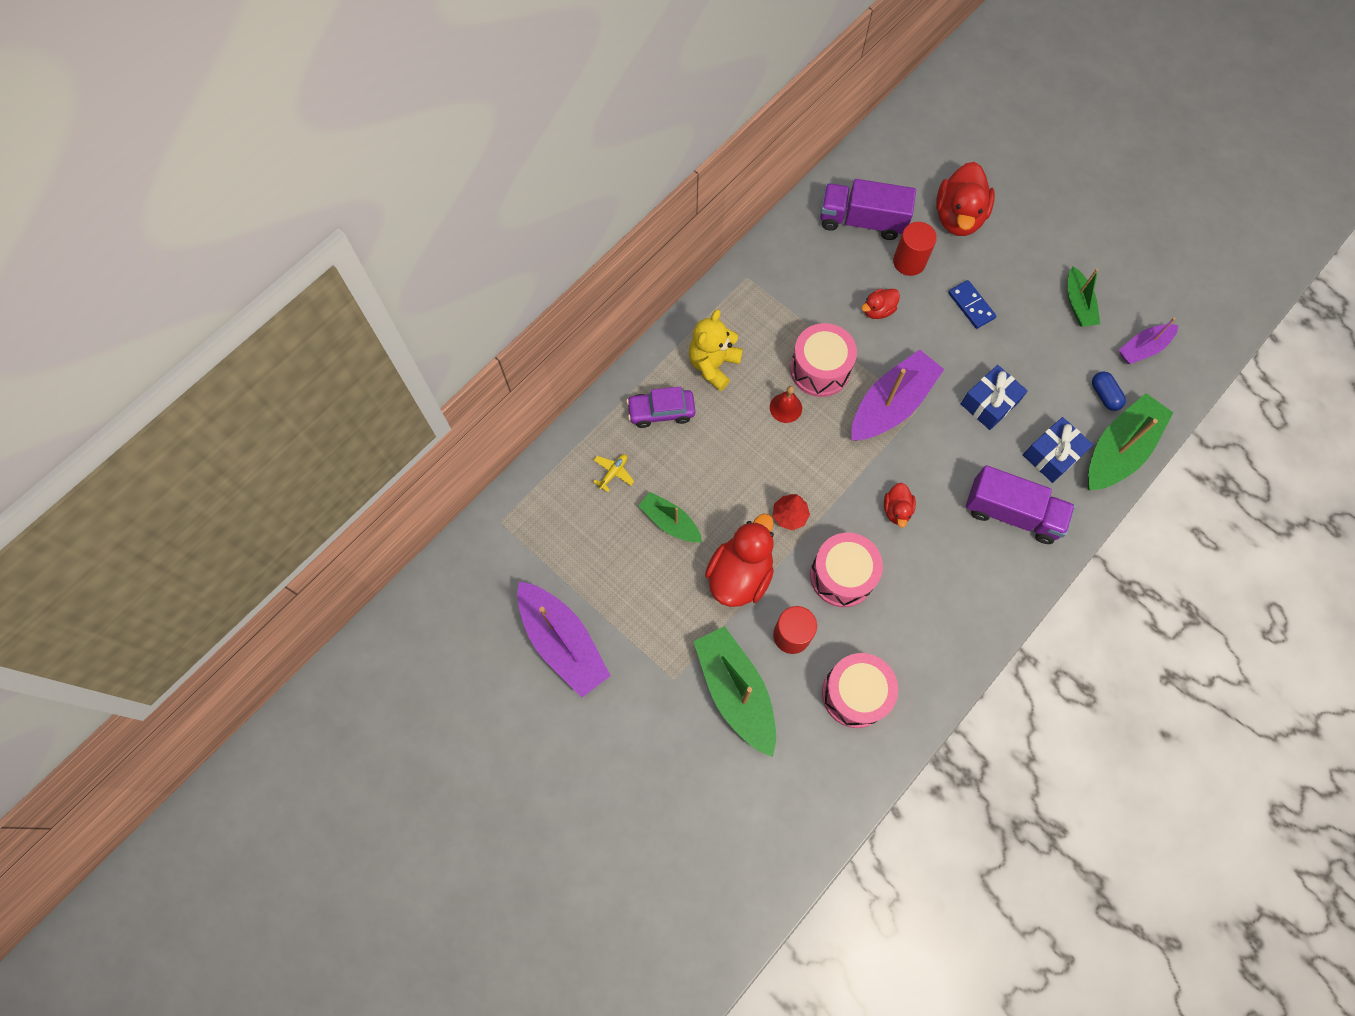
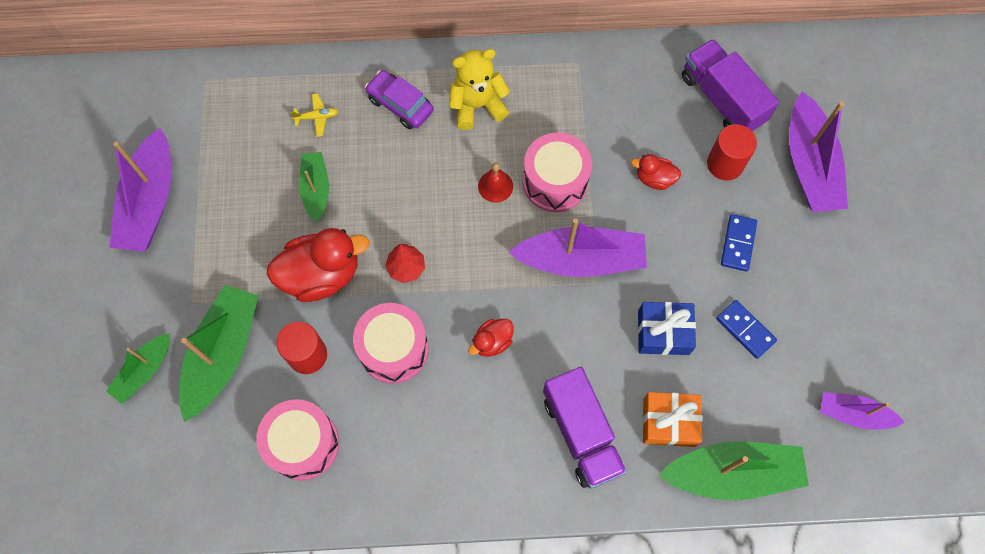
camera: 45 degrees right, 0 degrees up
(958, 217) = (809, 165): red duck -> purple boat
(1032, 355) = (745, 330): none -> blue domino
(1052, 455) = (669, 422): blue gift -> orange gift
(1078, 304) = (835, 325): green boat -> green boat (144, 371)
(1104, 395) = (772, 418): blue capsule -> none

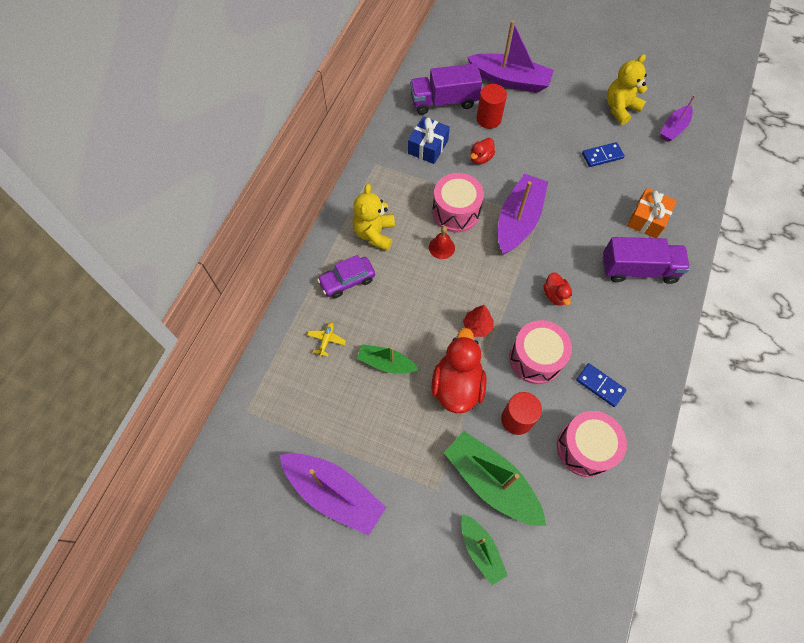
camera: 65 degrees left, 5 degrees down
(663, 332) = (587, 197): blue gift -> blue gift (428, 147)
(732, 473) = (690, 201): green boat -> none
(738, 243) = (544, 135): blue domino -> blue domino (600, 385)
(846, 328) = (620, 108): none -> yellow teddy bear

